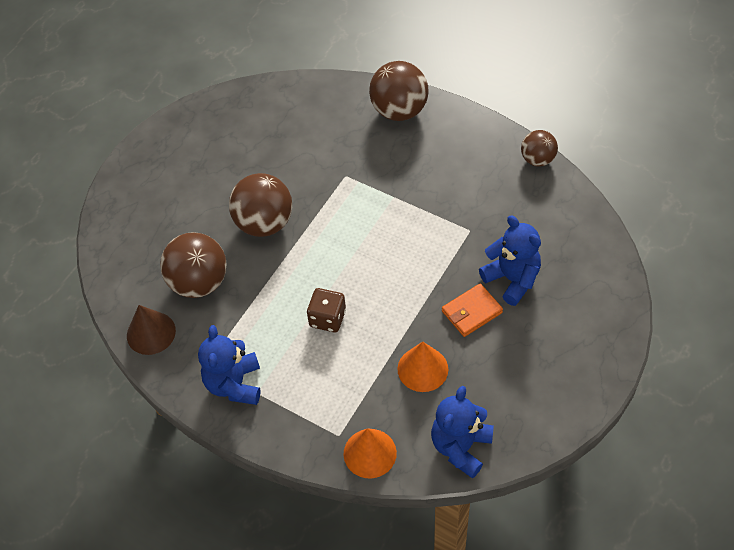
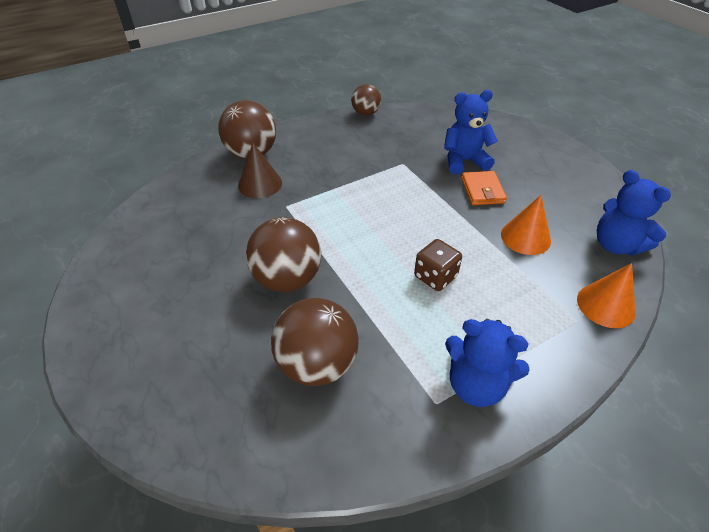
camera: 65 degrees left, 10 degrees down
(151, 333) = (354, 446): brown cone -> brown cone (260, 184)

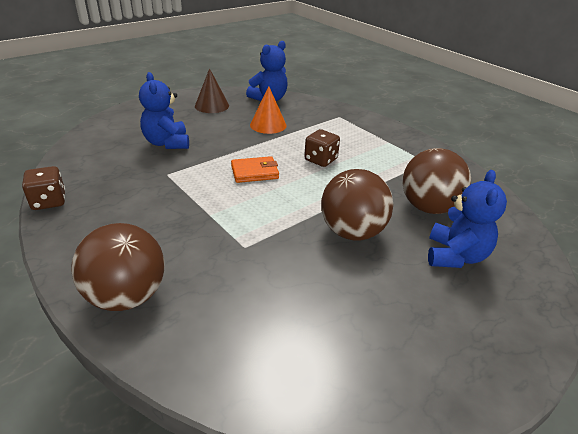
camera: 100 degrees left, 10 degrees down
(260, 184) = (202, 275): brown cone -> brown cone (212, 105)
(366, 113) = (49, 201): brown ball -> brown dice
(476, 385) = (404, 149): blue teddy bear -> blue teddy bear (455, 256)
(482, 190) = (212, 137): orange wallet -> orange wallet (254, 172)
(605, 305) = (323, 108): orange cone -> none

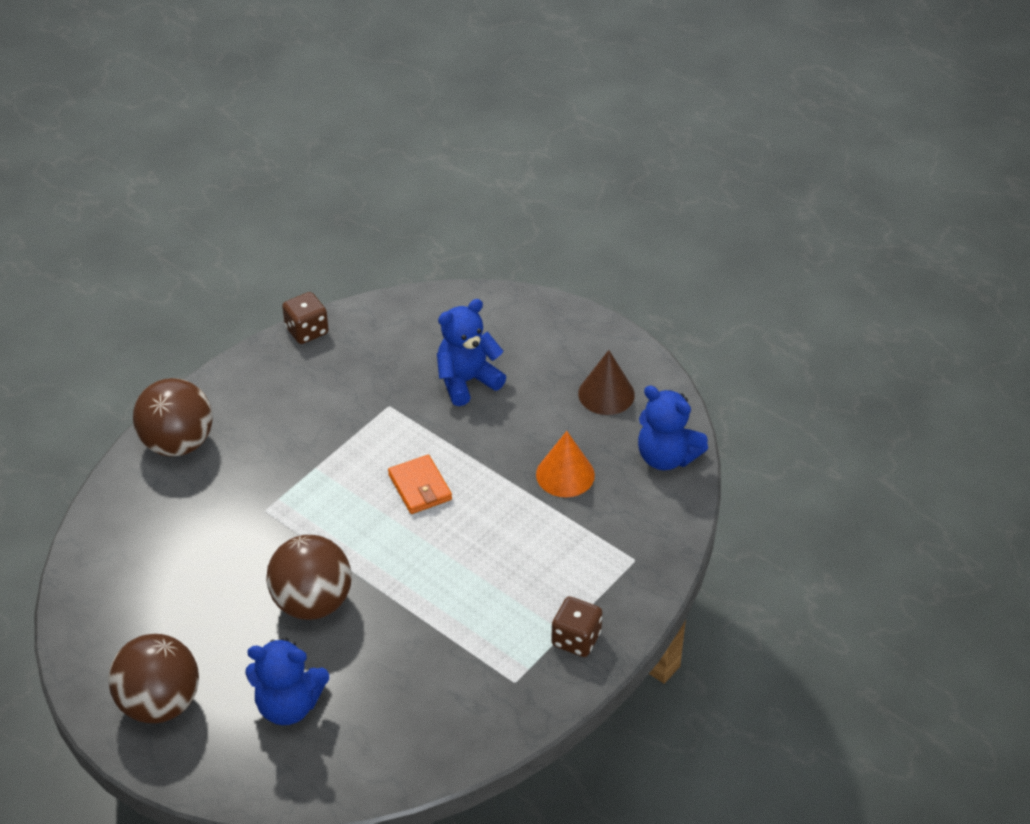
camera: 80 degrees right, 10 degrees up
(320, 160) = (476, 552): brown dice -> brown dice (576, 639)
(428, 207) = (386, 681): brown ball -> brown ball (160, 703)

